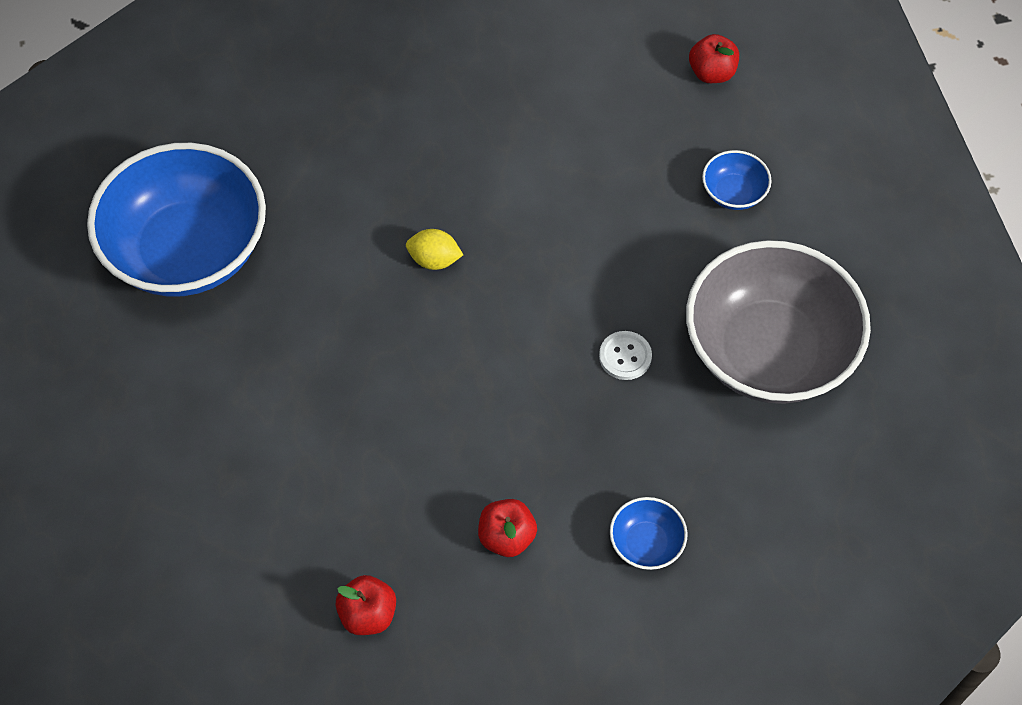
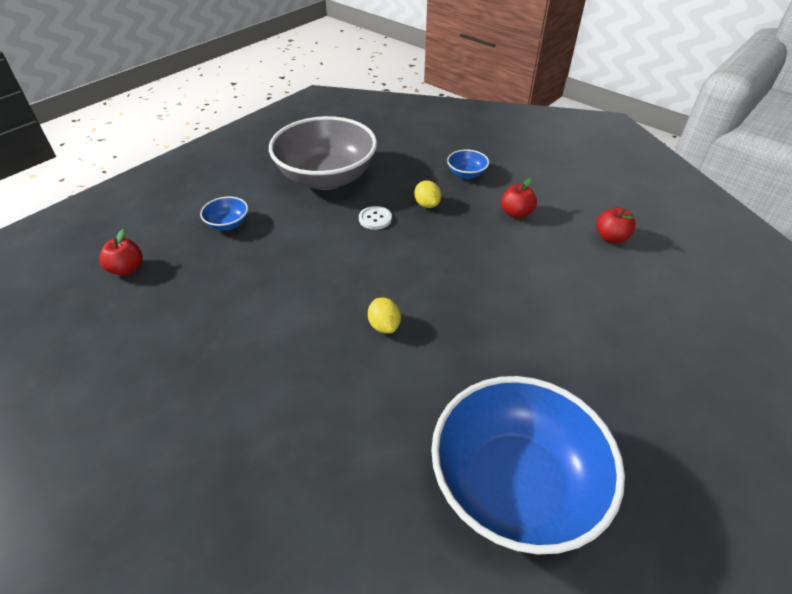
camera: 125 degrees left, 15 degrees down
(610, 438) = (427, 204): none -> yellow lemon

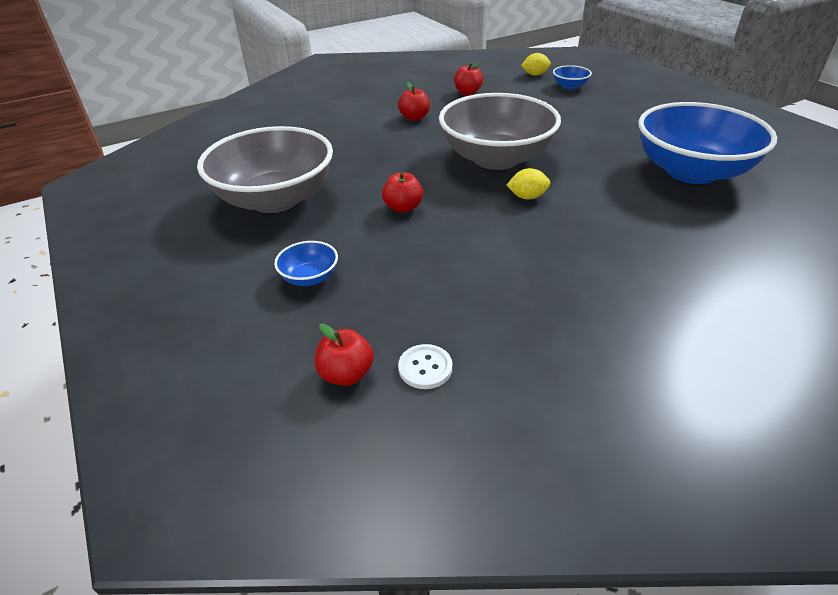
camera: 70 degrees left, 5 degrees down
(336, 247) = (403, 208): none -> red apple
(375, 219) = (373, 181): white button -> white button (425, 368)
(427, 204) = (371, 152): yellow lemon -> yellow lemon (535, 74)
(456, 289) = (496, 158): none -> grey bowl
(466, 174) = (340, 127): blue bowl -> blue bowl (569, 86)

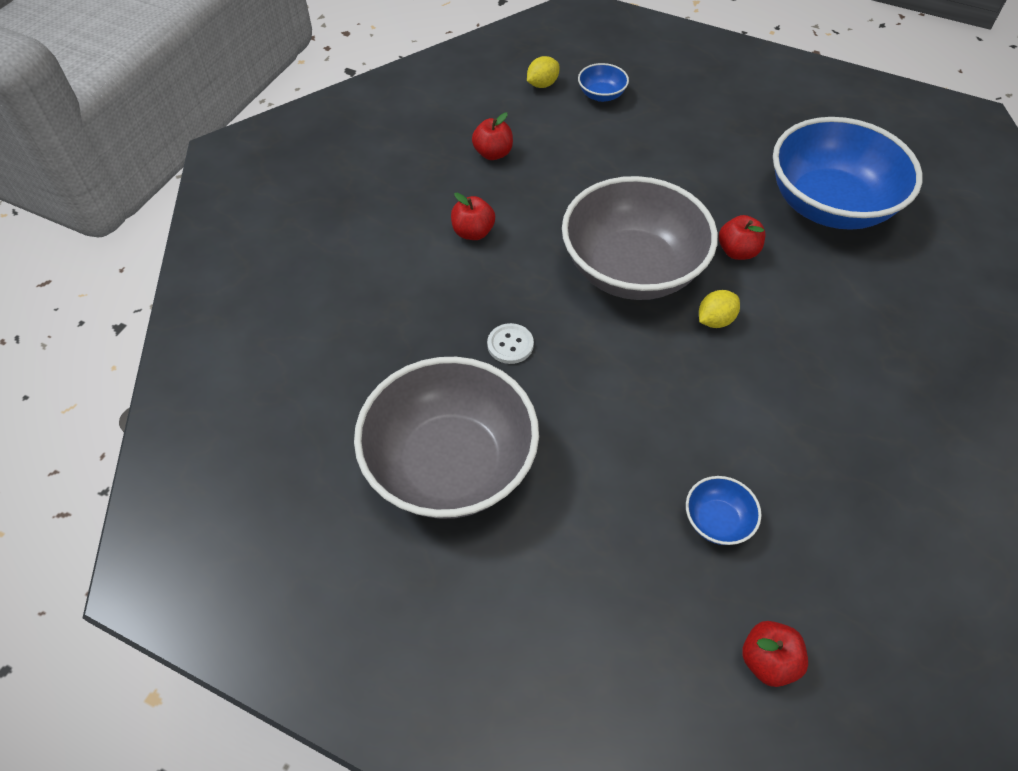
camera: 35 degrees left, 15 degrees up
(310, 277) = (614, 562): blue bowl -> blue bowl (717, 521)
(403, 208) = (608, 402): red apple -> red apple (737, 251)
(425, 368) = (823, 608): white button -> white button (510, 345)

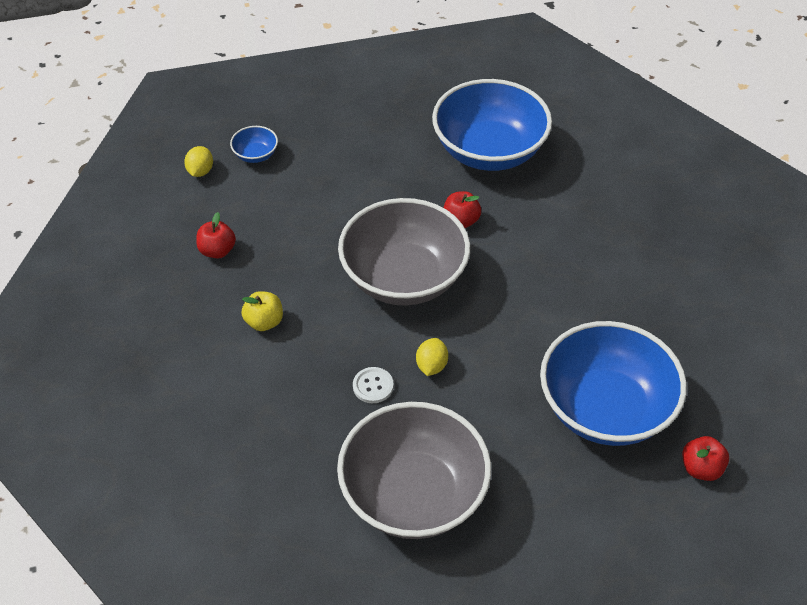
camera: 40 degrees left, 5 degrees down
(473, 232) = (264, 322): red apple -> yellow apple
(715, 320) = (490, 279): yellow lemon -> yellow lemon (431, 366)
(717, 521) = (605, 408): blue bowl -> blue bowl, size x2.47

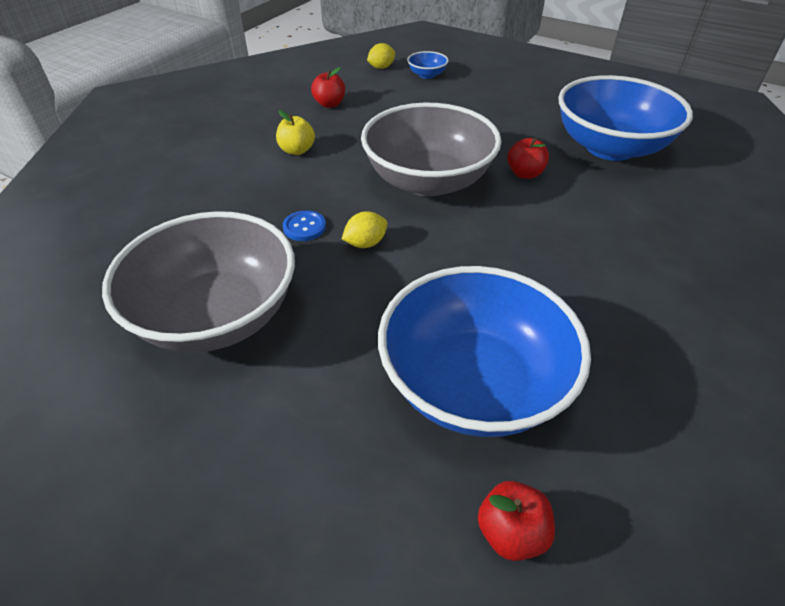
camera: 45 degrees right, 5 degrees down
(373, 386) = (304, 227): white button -> blue button

